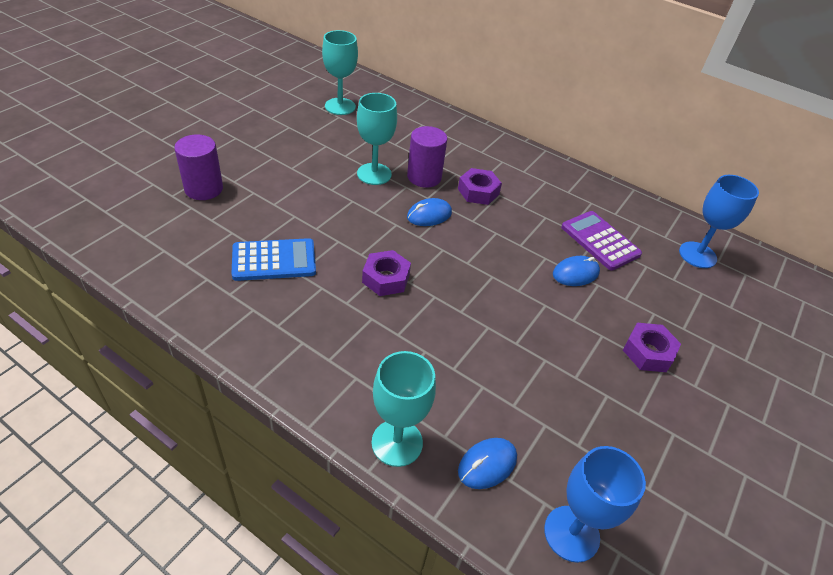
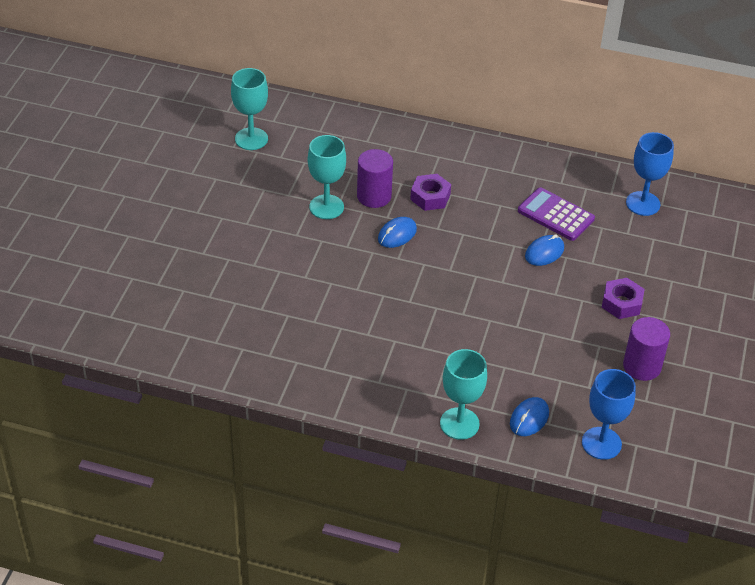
camera: 15 degrees left, 0 degrees up
(204, 189) = (181, 269): purple cylinder -> purple cylinder (642, 366)
(274, 260) = (287, 317): blue calculator -> none
(386, 278) = (389, 304): purple nut -> none

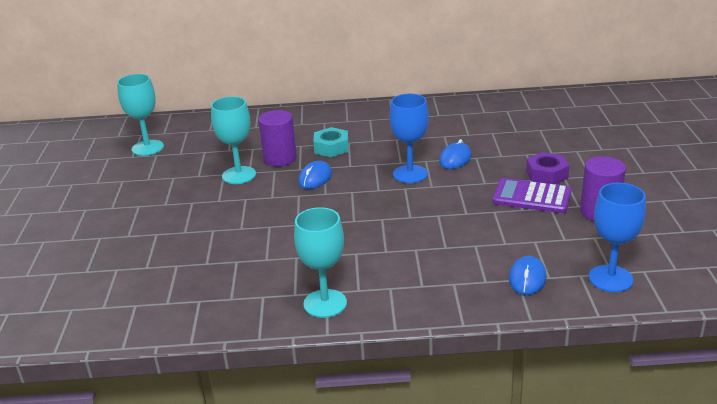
camera: 15 degrees left, 15 degrees down
(430, 197) = (331, 148): purple nut -> turquoise nut
(459, 423) = (461, 301): turquoise goblet -> turquoise goblet (325, 303)
(555, 215) = (448, 134): purple calculator -> purple calculator (532, 197)
(643, 203) = (514, 112): blue goblet -> blue goblet (410, 174)

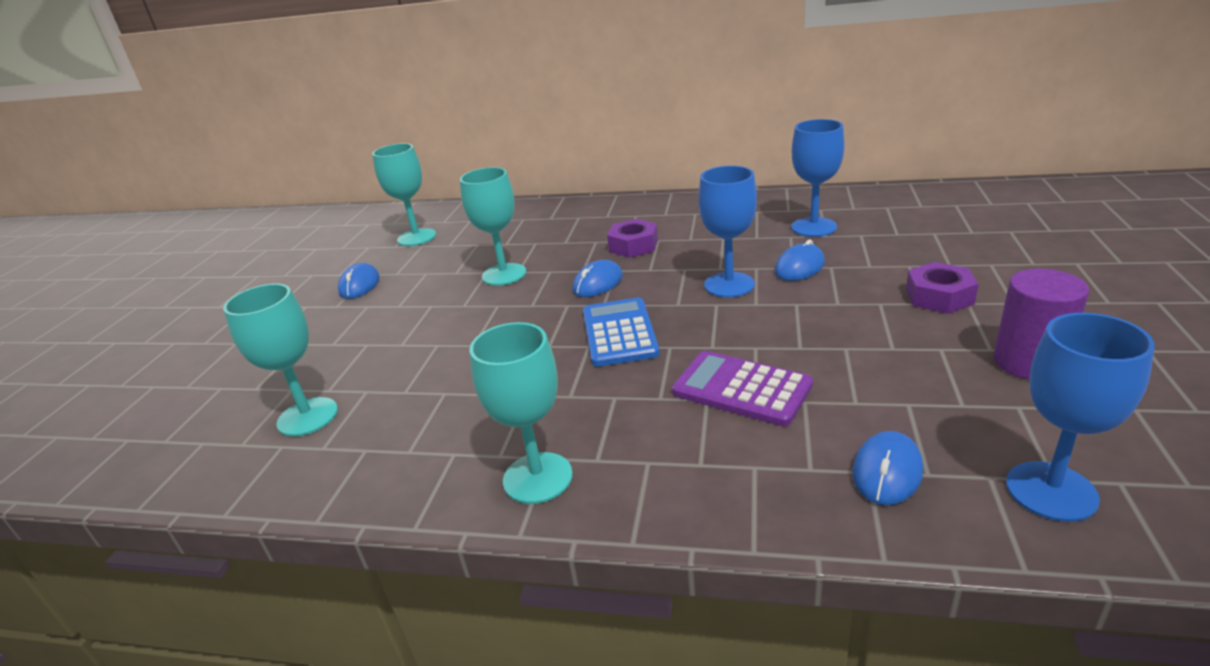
camera: 15 degrees right, 0 degrees up
(121, 190) = (359, 285): none -> blue mouse
(142, 285) = (307, 417): none -> turquoise goblet
(280, 158) = (563, 256): purple cylinder -> none
(331, 148) = (633, 246): turquoise nut -> purple nut
(344, 212) = (619, 333): none -> blue calculator
(459, 128) = (813, 227): none -> blue goblet
(532, 197) = (911, 329): purple calculator -> purple calculator (741, 389)

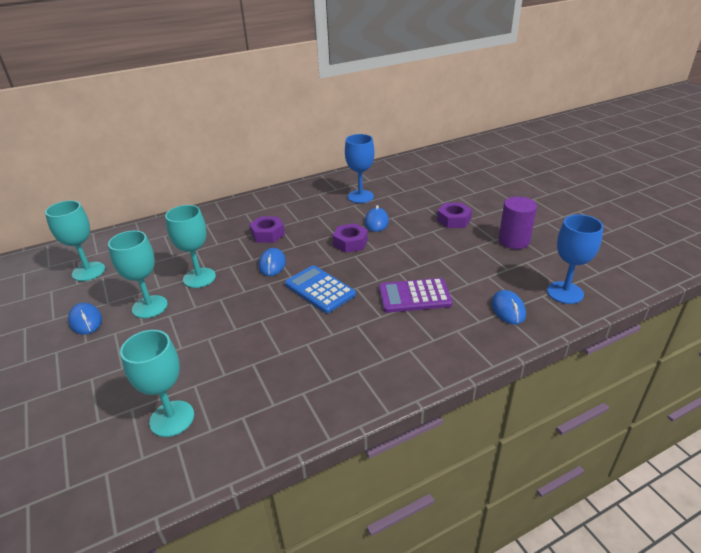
camera: 40 degrees left, 5 degrees up
(537, 478) = (365, 382): turquoise goblet -> turquoise goblet (150, 307)
(729, 285) = (350, 243): blue goblet -> purple nut

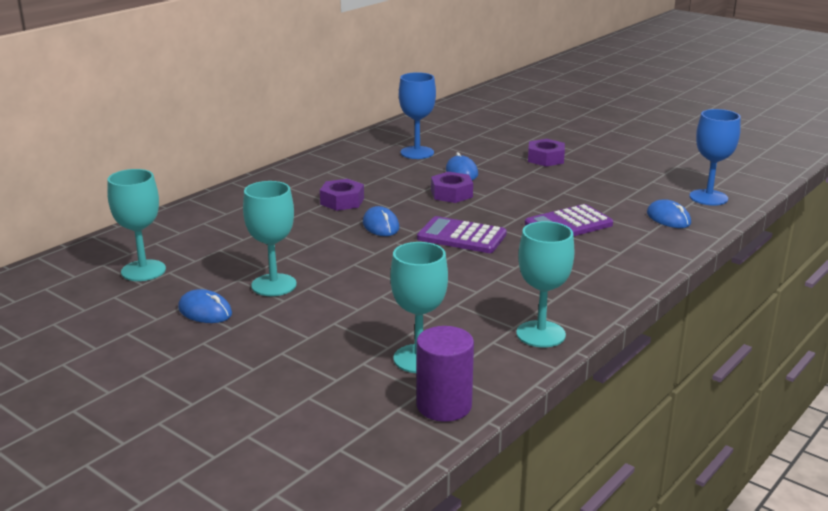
camera: 25 degrees left, 10 degrees down
(199, 278) = (304, 251): turquoise goblet -> turquoise goblet (540, 334)
(320, 289) = (461, 236): blue calculator -> purple calculator
(513, 241) = (624, 167): purple cylinder -> purple cylinder (444, 405)

